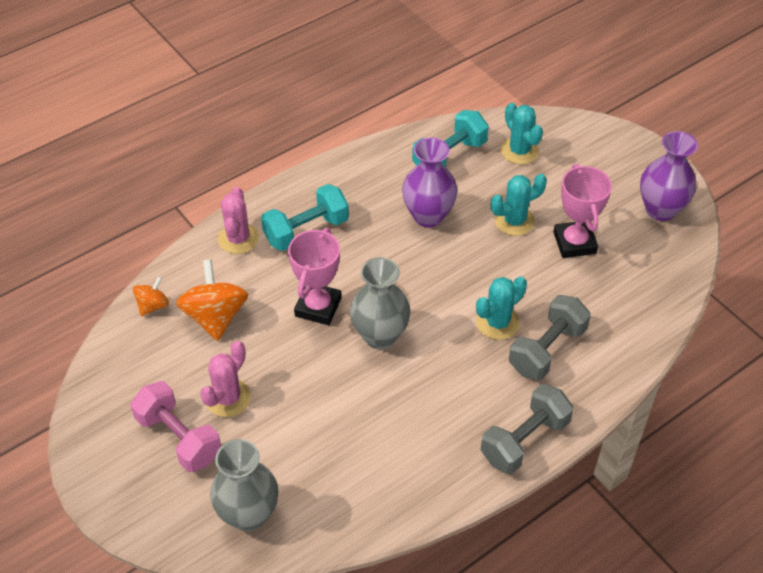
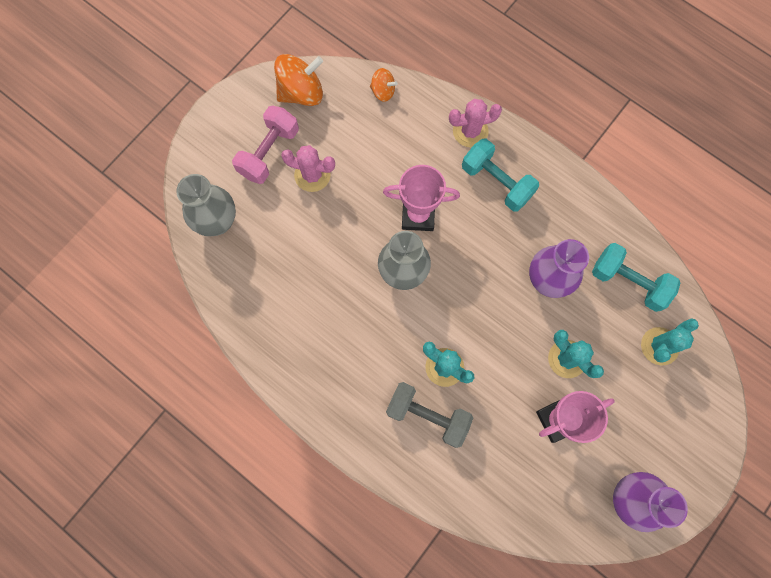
camera: 75 degrees right, 25 degrees up
(215, 317) = (385, 140): orange spinning top -> orange spinning top (301, 92)
(524, 440) = (331, 413): grey dumbbell -> none

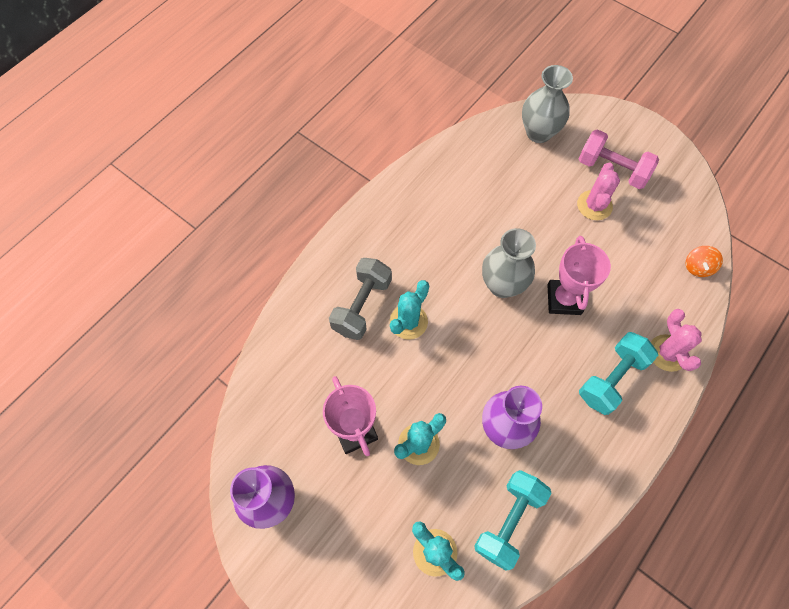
camera: 90 degrees right, 10 degrees down
(301, 92) = (681, 194): orange spinning top -> none

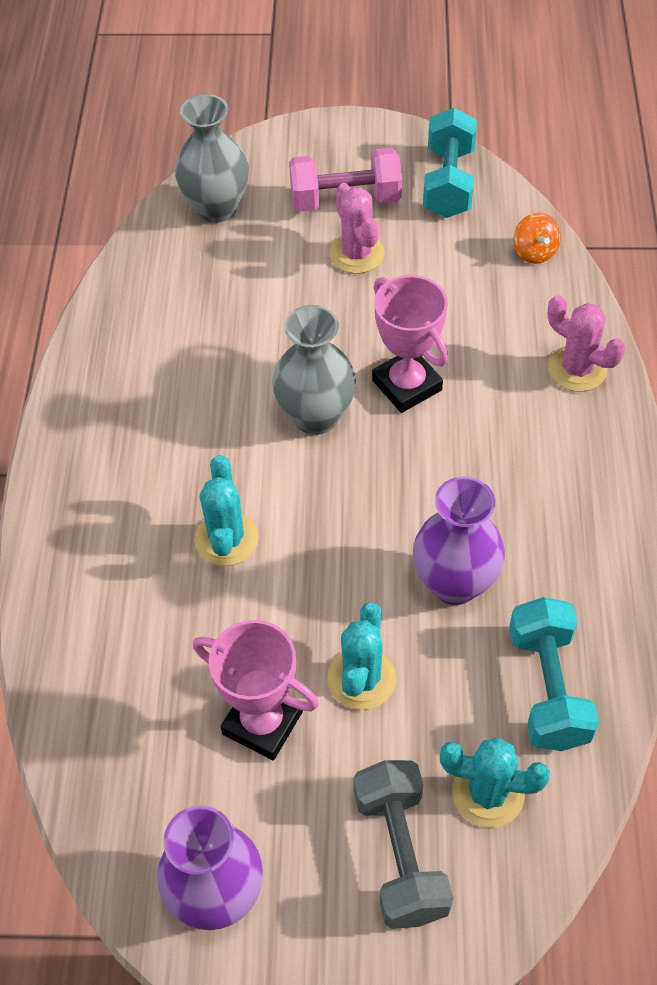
camera: 35 degrees left, 10 degrees down
(362, 306) = (145, 560): grey dumbbell -> grey dumbbell (400, 854)
(611, 378) = (536, 440): turquoise dumbbell -> turquoise dumbbell (448, 183)

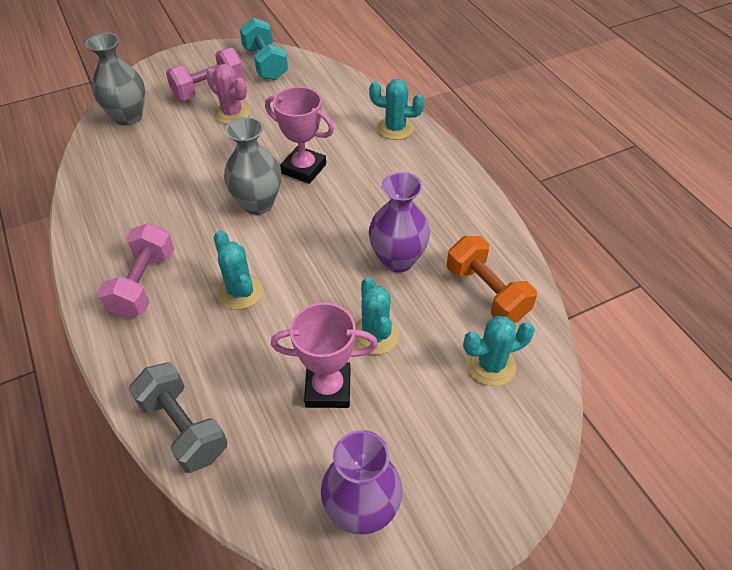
camera: 30 degrees left, 5 degrees down
(117, 476) = (143, 284): none -> pink dumbbell
(400, 854) = (463, 425): grey dumbbell -> grey dumbbell (184, 427)
(534, 252) = (335, 81): orange spinning top -> none
(548, 688) = (486, 293): turquoise dumbbell -> orange dumbbell
(577, 369) = (395, 128): pink cactus -> turquoise cactus

